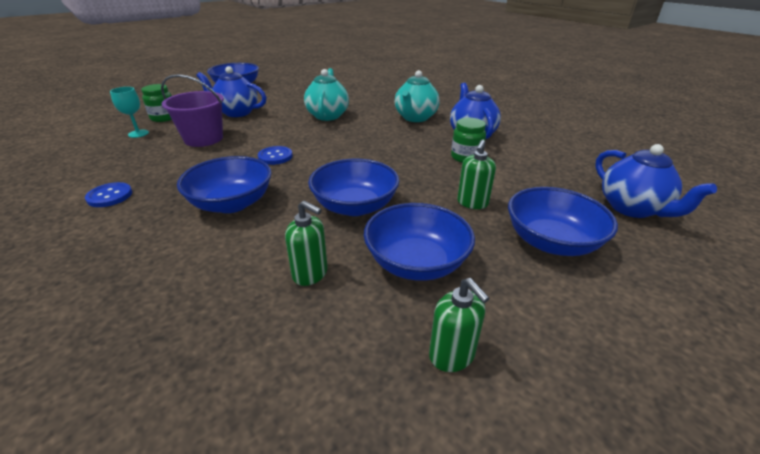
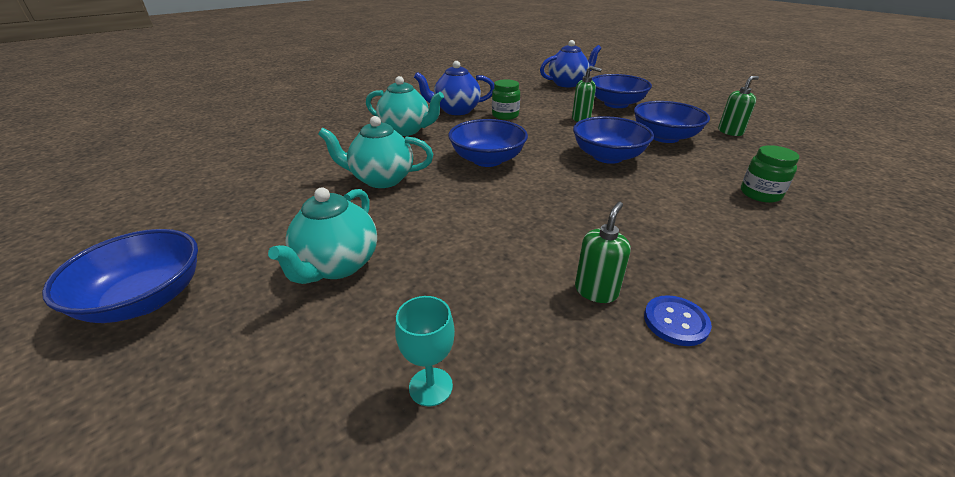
camera: 90 degrees left, 0 degrees up
(164, 118) = (333, 374): green jar -> green jar (760, 194)
(203, 139) = (462, 278): purple bucket -> none
(232, 203) = (636, 216): blue bowl -> blue bowl (487, 160)
(237, 112) = (337, 265): blue teapot -> turquoise teapot
(275, 156) = (519, 204): blue button -> none
(310, 274) = (705, 168): green soap dispenser -> green soap dispenser (596, 291)

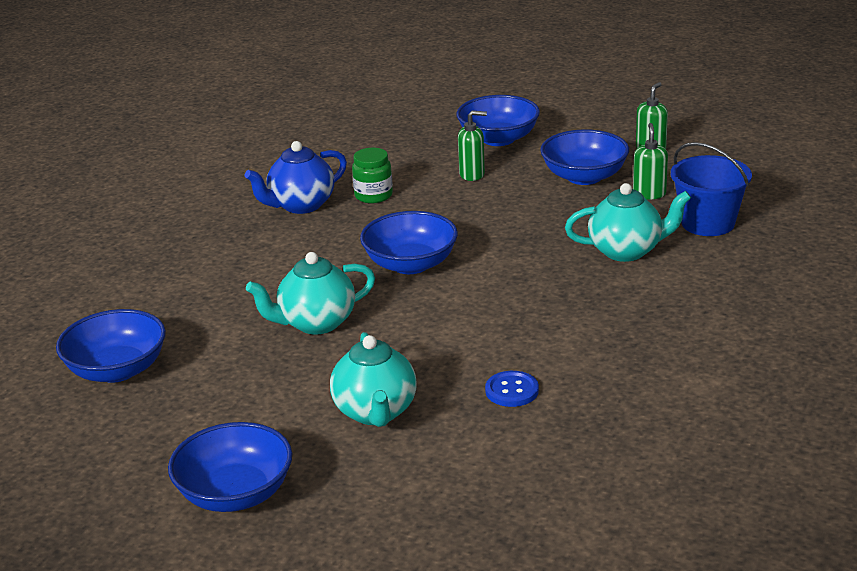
camera: 25 degrees left, 5 degrees down
(406, 130) = (268, 254): turquoise teapot -> turquoise teapot (626, 251)
(430, 386) = (543, 455): turquoise goblet -> none
(567, 83) = (410, 117): blue teapot -> none
(596, 291) = (614, 356): green soap dispenser -> green soap dispenser (649, 194)
(607, 156) = (539, 221): blue bowl -> blue bowl (117, 370)
(675, 322) = (685, 358): blue button -> blue button (512, 391)
(760, 194) = (708, 223): green jar -> blue bucket

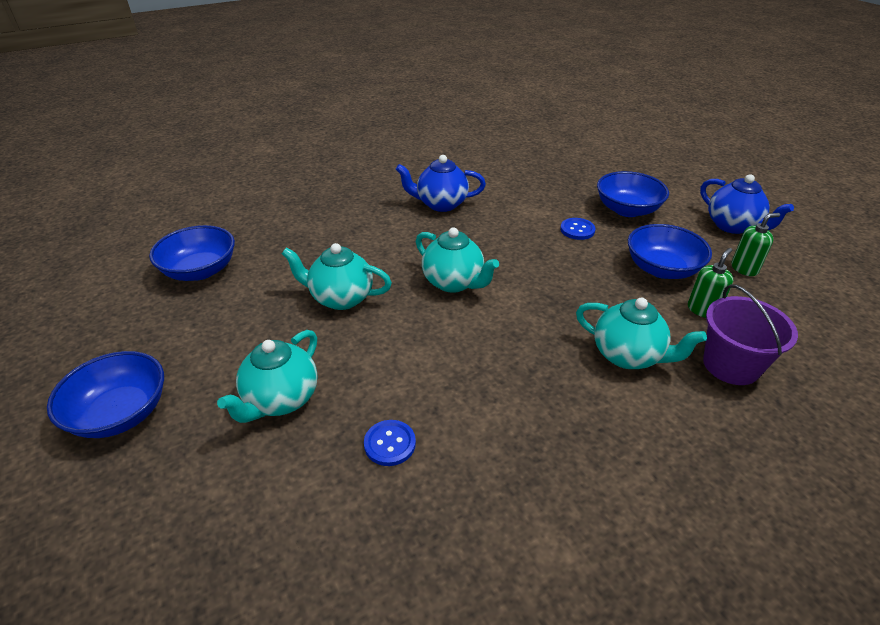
camera: 35 degrees right, 10 degrees up
(373, 196) = (492, 217): green jar -> none
(410, 264) = (454, 282): blue bowl -> turquoise teapot
(472, 174) = (577, 230): green soap dispenser -> blue button
(607, 117) = (732, 226): none -> blue teapot
(708, 223) = (731, 365): blue bucket -> purple bucket

